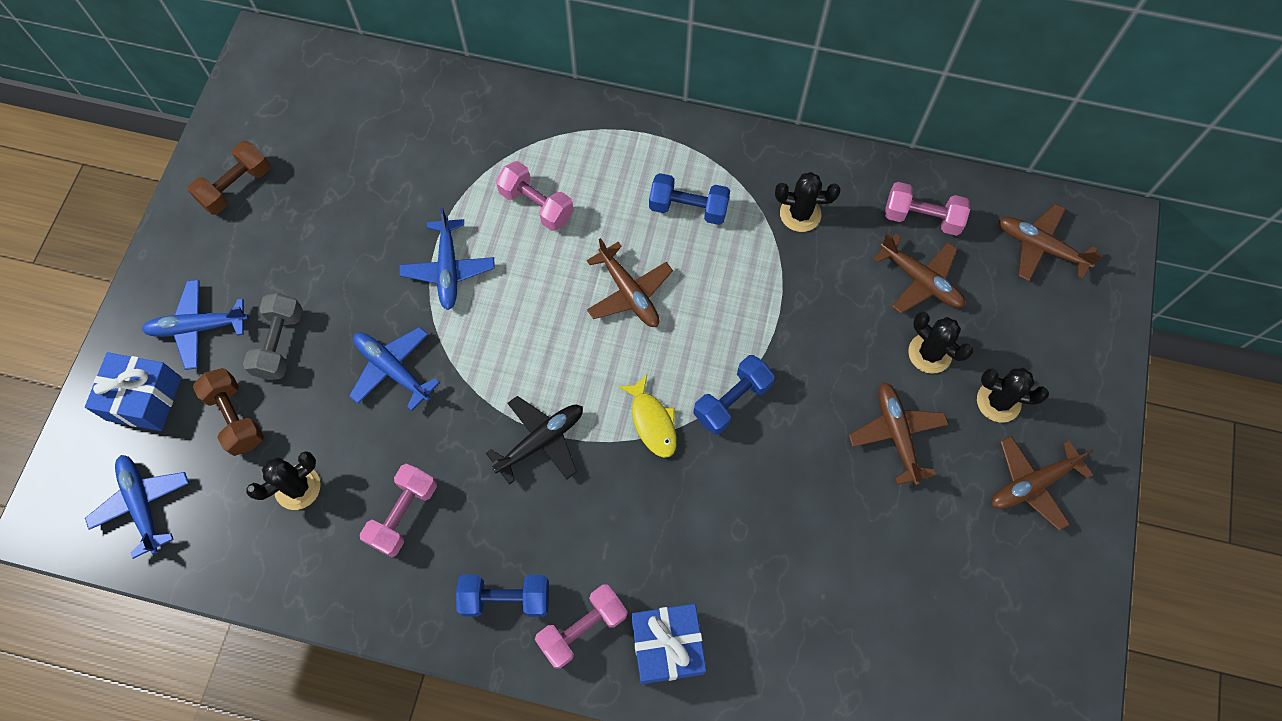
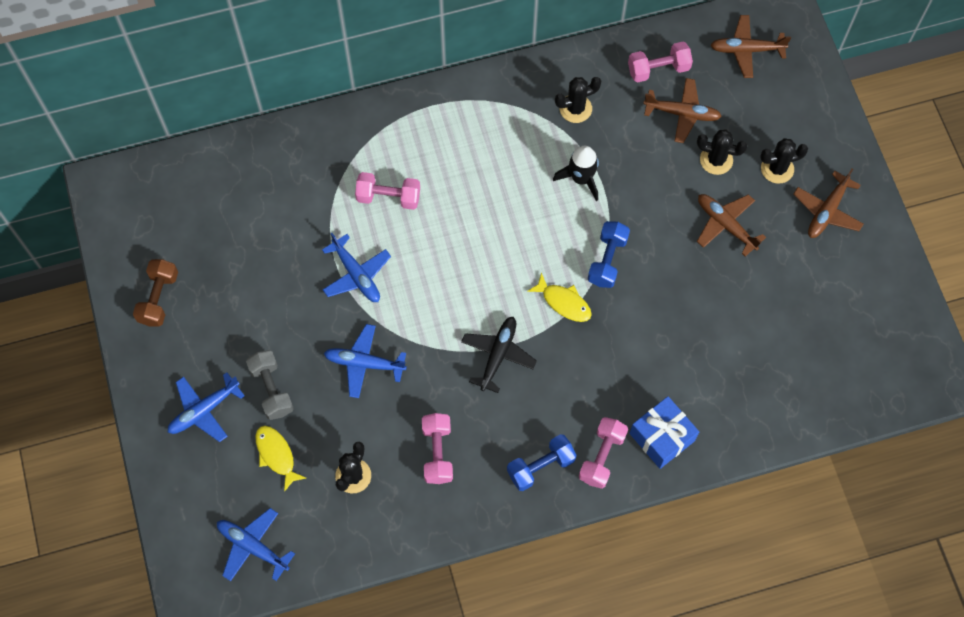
camera: 30 degrees left, 0 degrees up
(144, 398) = (201, 479): blue gift -> none
(236, 417) = (276, 455): brown dumbbell -> yellow fish
(629, 293) = (493, 224): brown plane -> none
(688, 208) = (496, 144): blue dumbbell -> none
(758, 293) = (581, 179): none -> black rocket

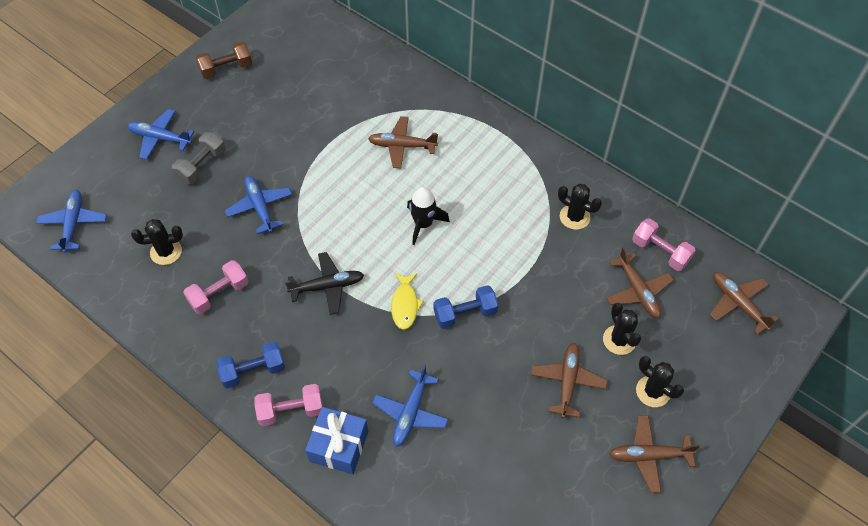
camera: 55 degrees right, 10 degrees down
(276, 455) = (153, 197): yellow fish -> none
(356, 275) = (326, 163): blue plane -> blue plane (410, 413)
(388, 197) = (402, 146): pink dumbbell -> brown plane
(541, 466) = (253, 371): blue dumbbell -> blue dumbbell turned 45 degrees counterclockwise
(581, 179) = (519, 255): black rocket -> black rocket (423, 224)

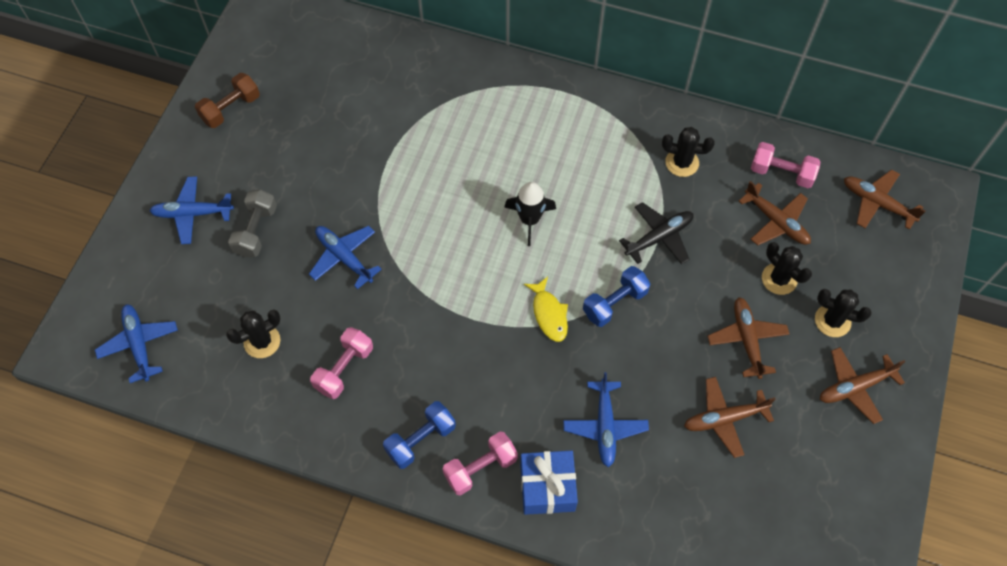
camera: 20 degrees left, 5 degrees up
(327, 286) = (458, 321): black plane -> black plane (659, 237)
(402, 146) = (468, 140): brown plane -> brown plane (724, 419)

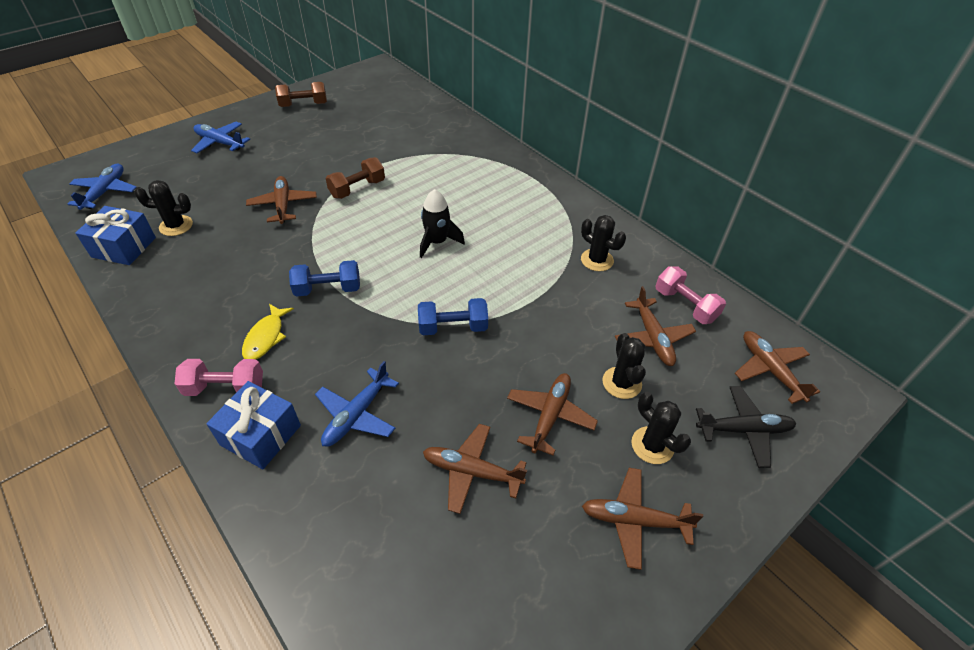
camera: 30 degrees right, 15 degrees down
(237, 394) = (124, 247): none -> blue gift
(256, 231) = (246, 167): grey dumbbell -> none
(344, 257) = (283, 205): blue plane -> brown plane
(344, 369) = (207, 268): pink dumbbell -> none
(399, 196) = (357, 189): none -> brown dumbbell
(421, 440) = (205, 342): blue dumbbell -> blue dumbbell (328, 289)
(549, 314) = (391, 308): yellow fish -> yellow fish (266, 337)
(659, 237) = (533, 300): black plane -> black plane (744, 430)

